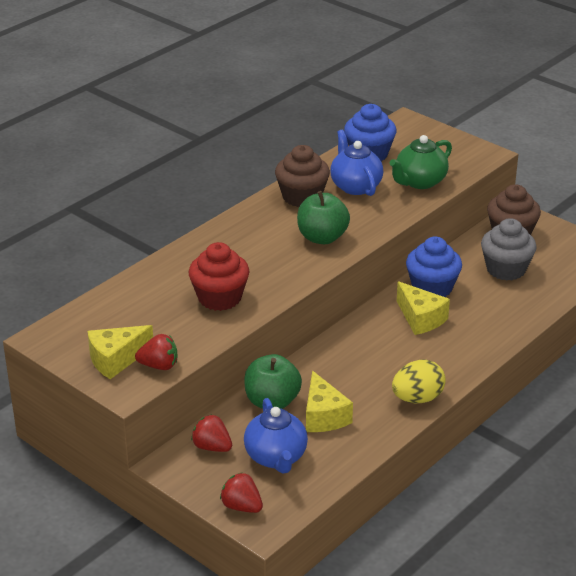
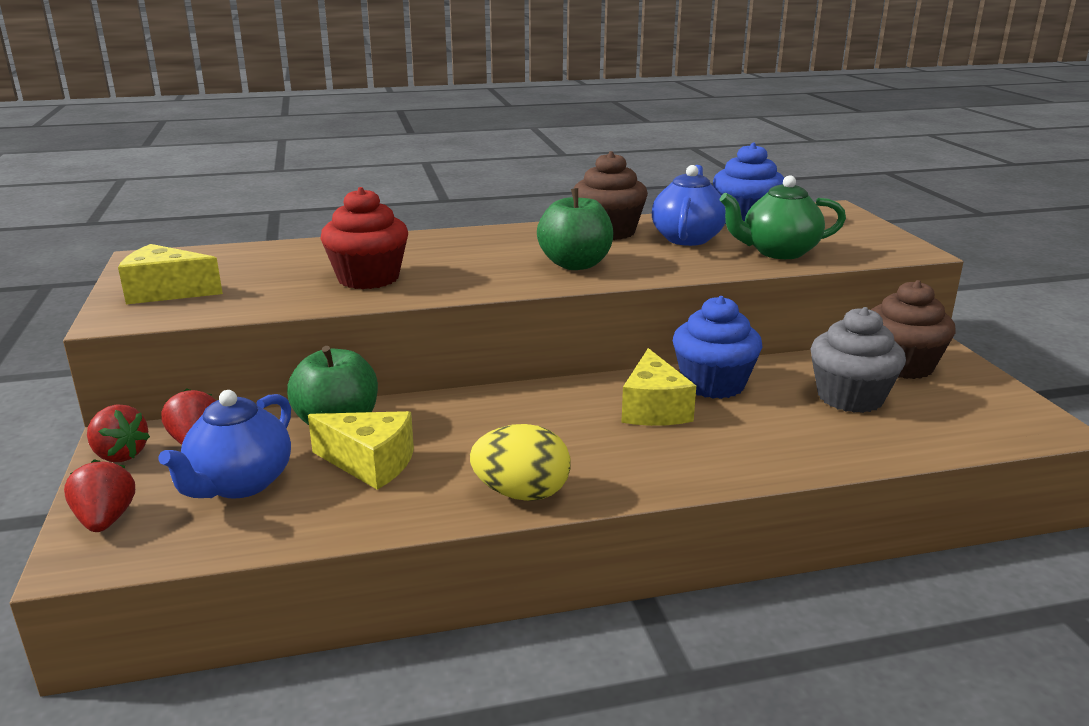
camera: 35 degrees right, 10 degrees down
(159, 366) = (192, 309): red strawberry -> red strawberry (119, 455)
(323, 416) = (370, 463): yellow cheese -> yellow cheese turned 90 degrees counterclockwise

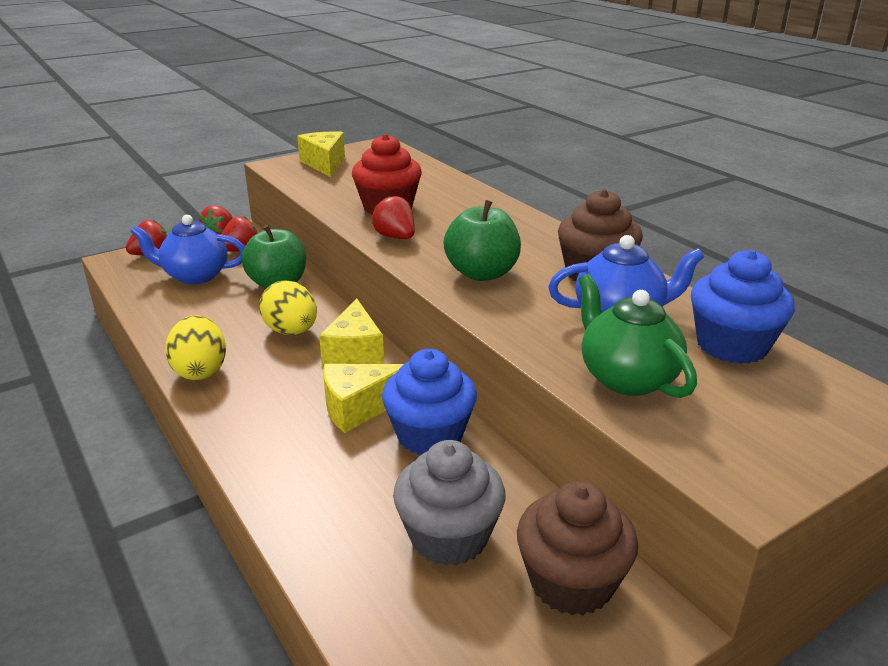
camera: 70 degrees right, 5 degrees up
(370, 463) = (229, 307): yellow cheese -> yellow cheese (354, 352)
(456, 284) = (395, 237): none -> red strawberry
(472, 428) = (291, 331): none -> yellow egg

